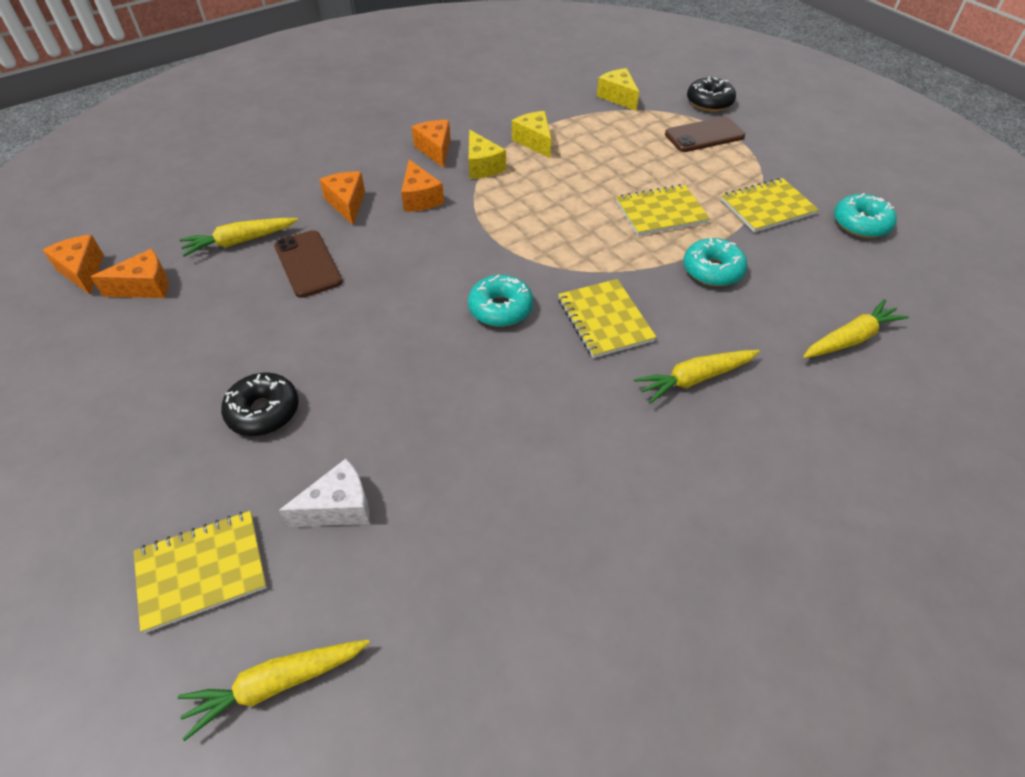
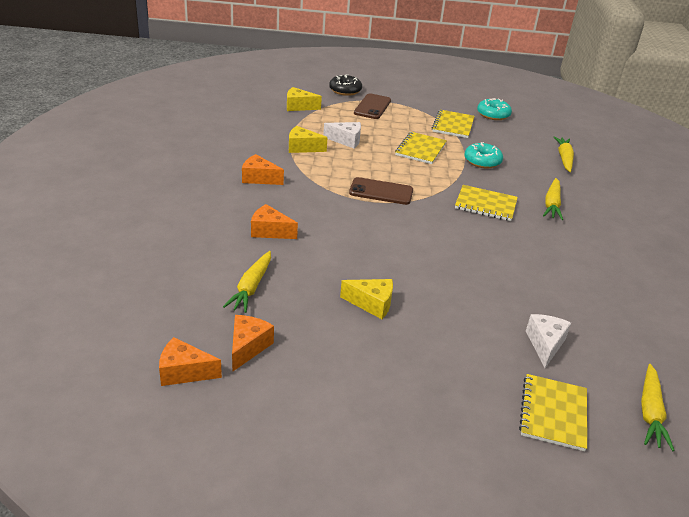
camera: 55 degrees left, 15 degrees down
(263, 411) = (441, 342): black donut -> none
(308, 264) = (315, 271): brown phone -> brown phone (381, 192)
(420, 198) = (303, 205): orange cheese -> none
(482, 166) = (301, 173): yellow cheese -> yellow cheese (372, 304)
(500, 308) = (441, 228): turquoise donut -> none
(594, 157) = (346, 140): none -> white cheese

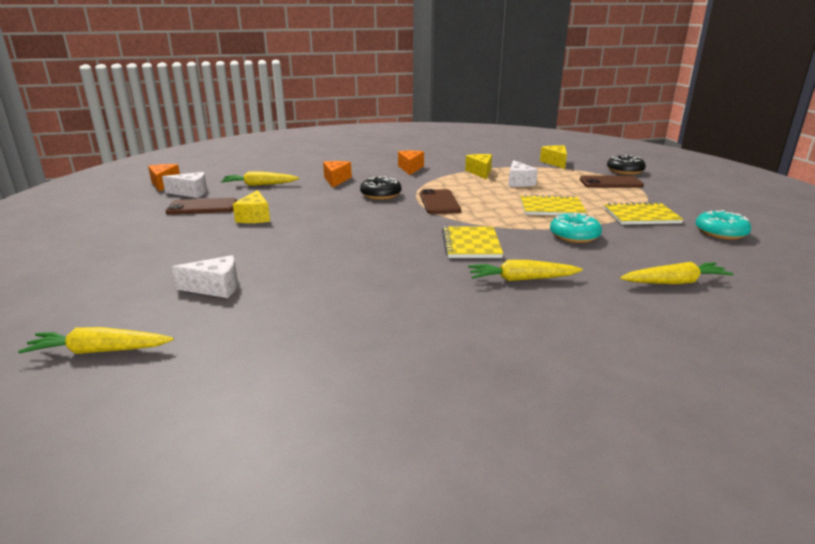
camera: 75 degrees right, 10 degrees down
(248, 347) = (191, 193): orange cheese -> white cheese
(316, 340) = (202, 207): none -> brown phone
(340, 215) = (381, 195): none -> black donut
(553, 413) = (107, 296): yellow notebook -> none

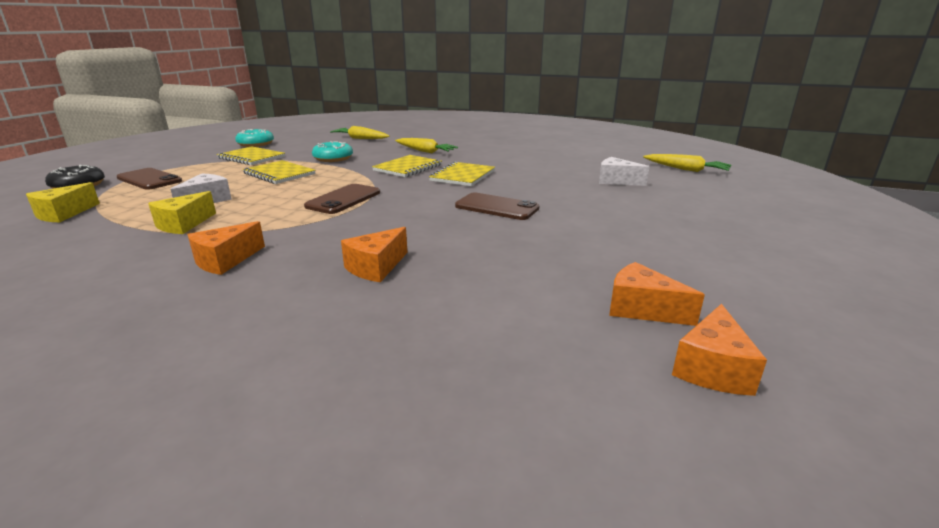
camera: 145 degrees left, 0 degrees up
(191, 193) = (641, 309): white cheese -> orange cheese
(202, 207) = (621, 264): brown phone -> brown phone (496, 207)
(255, 217) = (555, 230): yellow cheese -> none
(259, 185) = (507, 294): yellow carrot -> none
(381, 195) = (374, 223): black donut -> none
(396, 248) = (463, 176): none -> yellow notebook

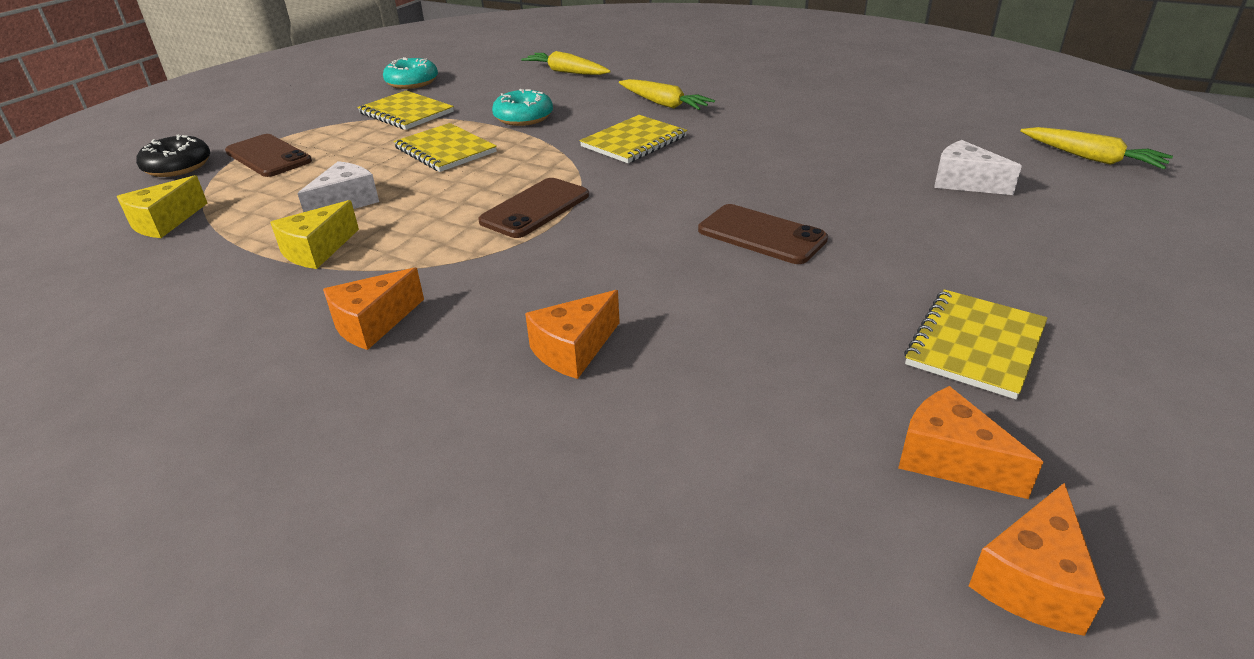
camera: 10 degrees right, 10 degrees up
(463, 176) = (717, 163): yellow notebook -> yellow notebook (975, 345)

